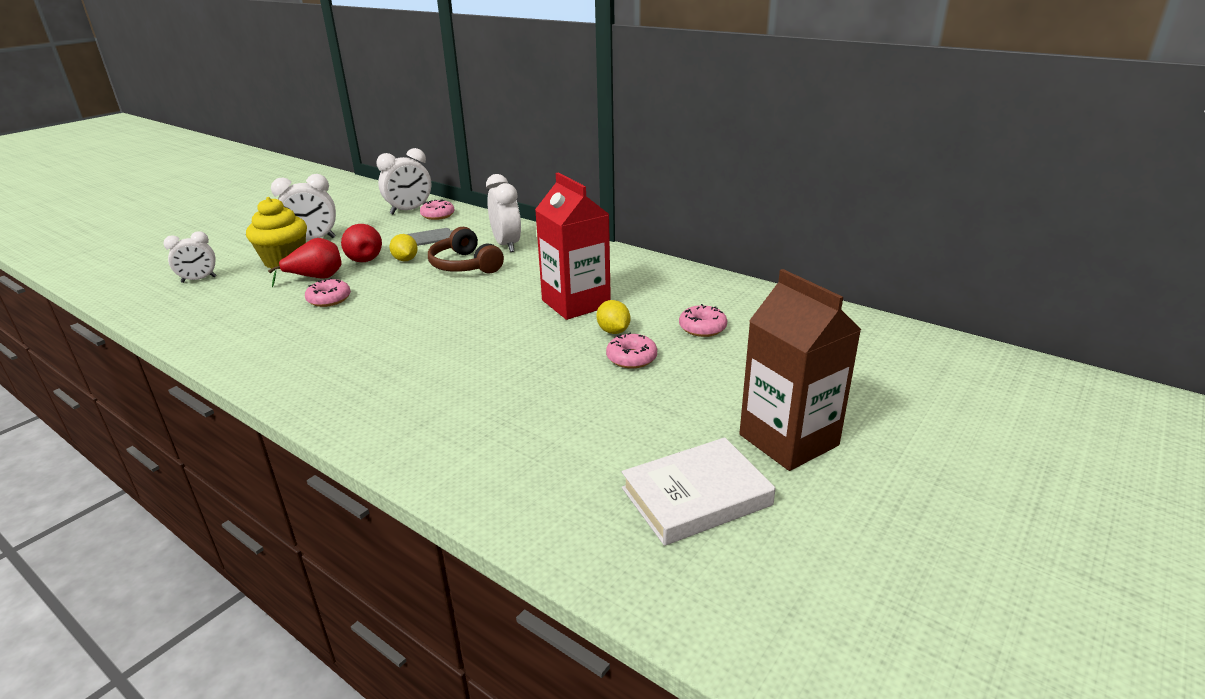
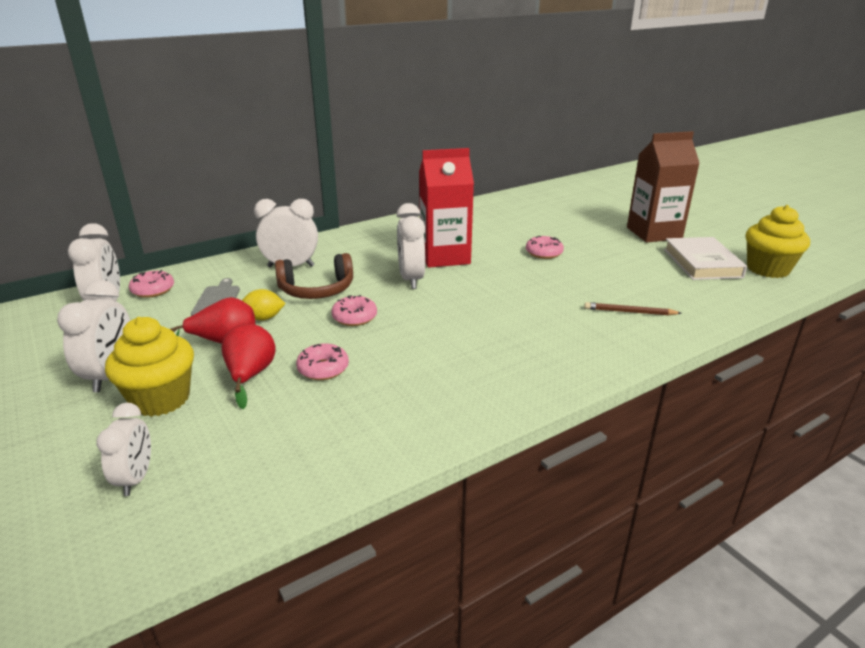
camera: 70 degrees left, 0 degrees up
(488, 438) = (629, 312): none -> brown pencil
(509, 298) = (411, 279): none -> white clock
(613, 331) = (501, 252): yellow lemon -> none
(702, 328) = (515, 227): pink donut -> pink donut (354, 317)
(726, 579) = (768, 269): none -> yellow cupcake

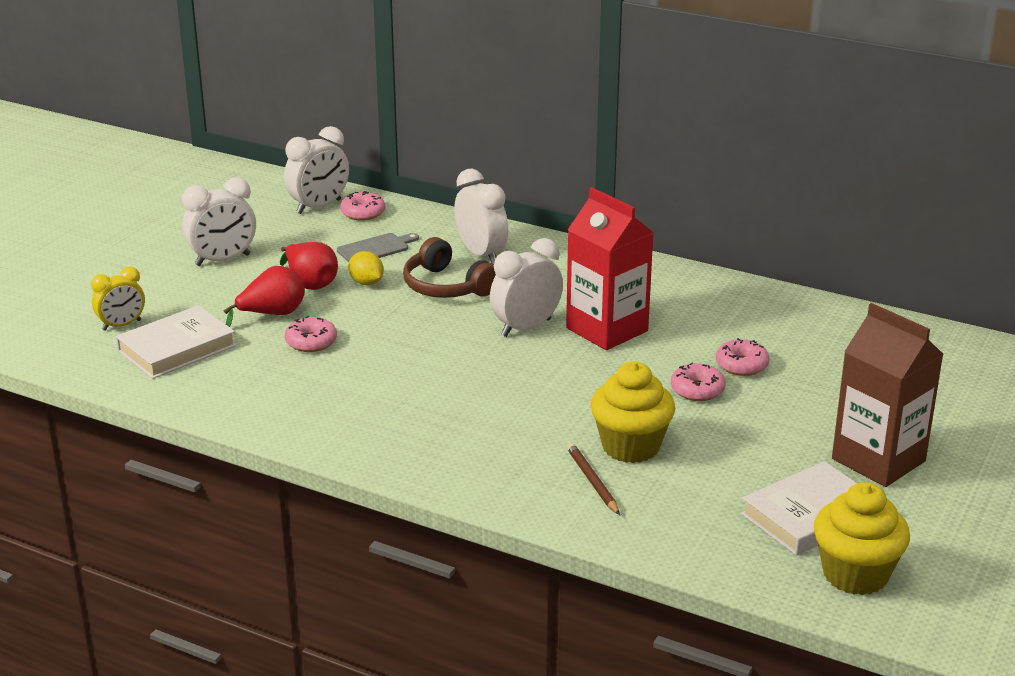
camera: 60 degrees right, 0 degrees up
(136, 478) = (122, 325): white clock -> yellow clock
(161, 399) = (211, 293): yellow cupcake -> yellow cupcake (630, 446)
(236, 450) = (176, 348): none -> white book
(354, 317) = (412, 325): pink donut -> pink donut (741, 365)

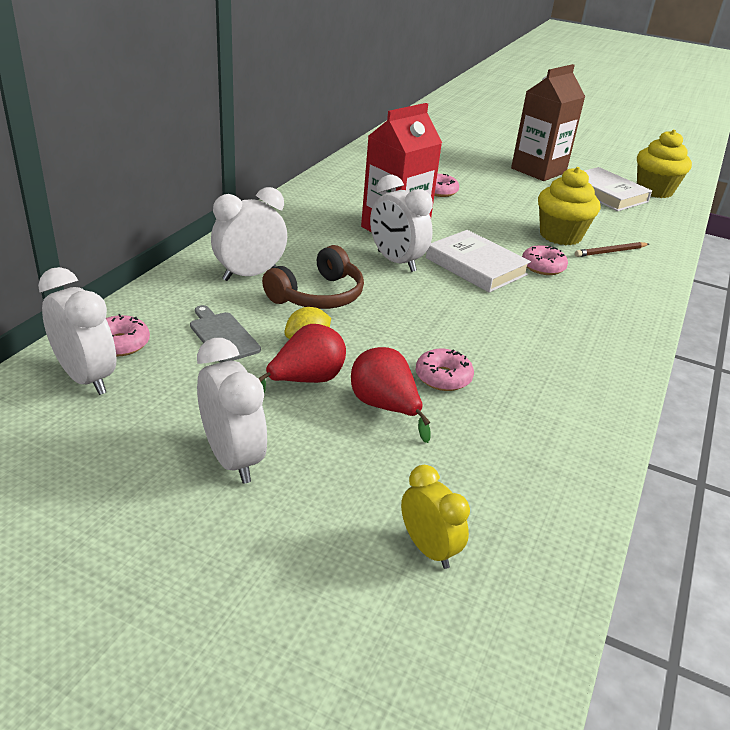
camera: 95 degrees left, 5 degrees up
(176, 348) = (479, 483): white book -> white book (476, 266)
(697, 390) = (477, 208): pink donut -> pink donut (543, 267)

